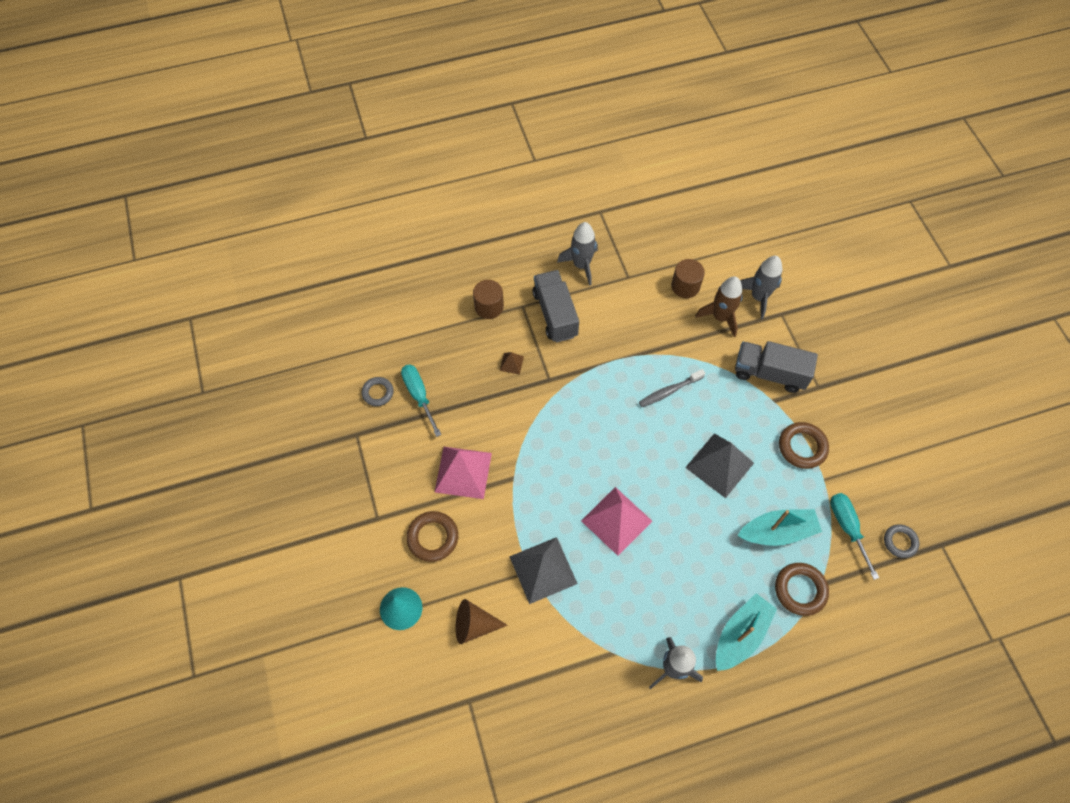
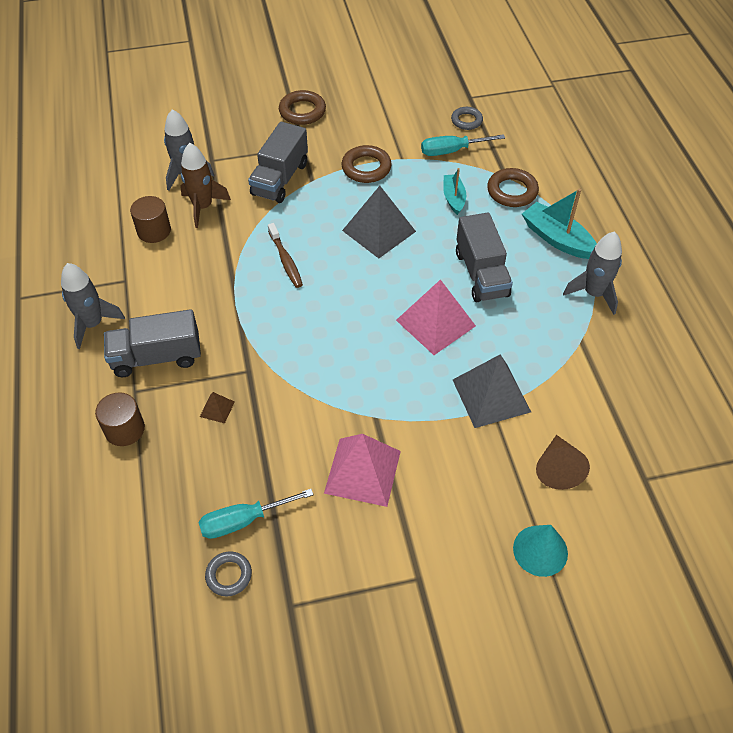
camera: 85 degrees left, 10 degrees down
(433, 537) = (448, 510): brown ring -> brown ring (302, 111)
(669, 391) = (286, 260): grey toothbrush -> brown toothbrush
(681, 560) = (481, 274): none -> grey truck
(777, 532) = (453, 198): turquoise boat -> turquoise boat, size x0.63

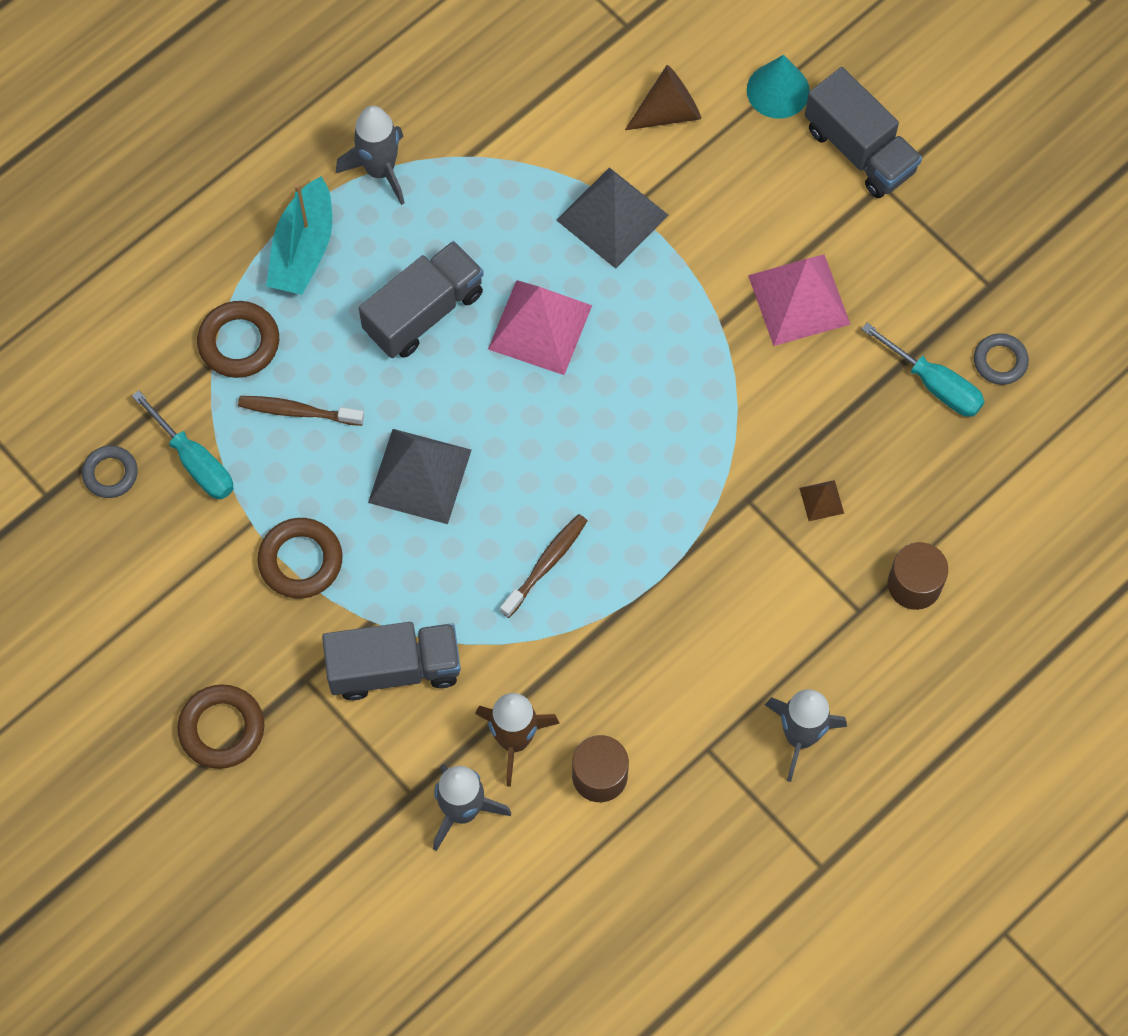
camera: 120 degrees left, 15 degrees up
(157, 357) = (797, 619): grey truck -> grey truck (859, 150)
(453, 198) = (297, 411): turquoise boat -> brown toothbrush

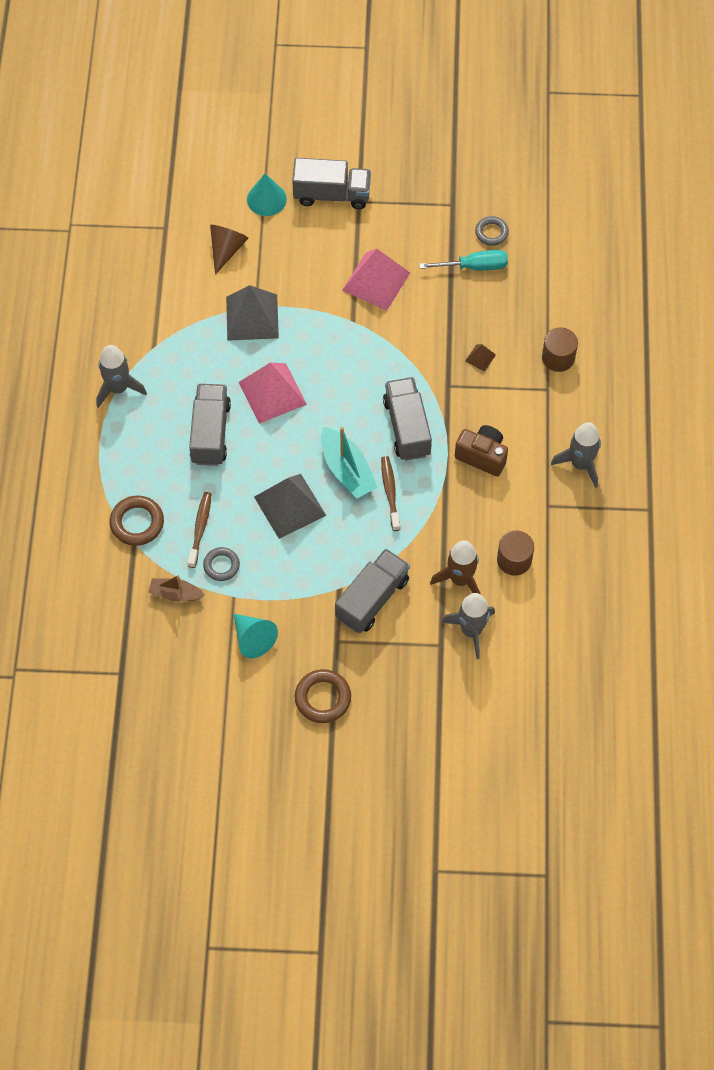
camera: 45 degrees left, 5 degrees down
(110, 474) = (141, 636): grey ring -> grey ring (221, 565)
(194, 461) = (175, 594): turquoise screwdriver -> brown boat
(220, 590) = (253, 638): none -> turquoise cone
(297, 411) = (200, 528): brown toothbrush -> brown toothbrush turned 135 degrees clockwise
(300, 561) = (276, 592): brown ring -> none
(303, 249) = (121, 455): turquoise boat -> turquoise boat (347, 470)
(647, 506) = (407, 427): none -> grey truck
(696, 619) = (482, 456): none -> brown camera

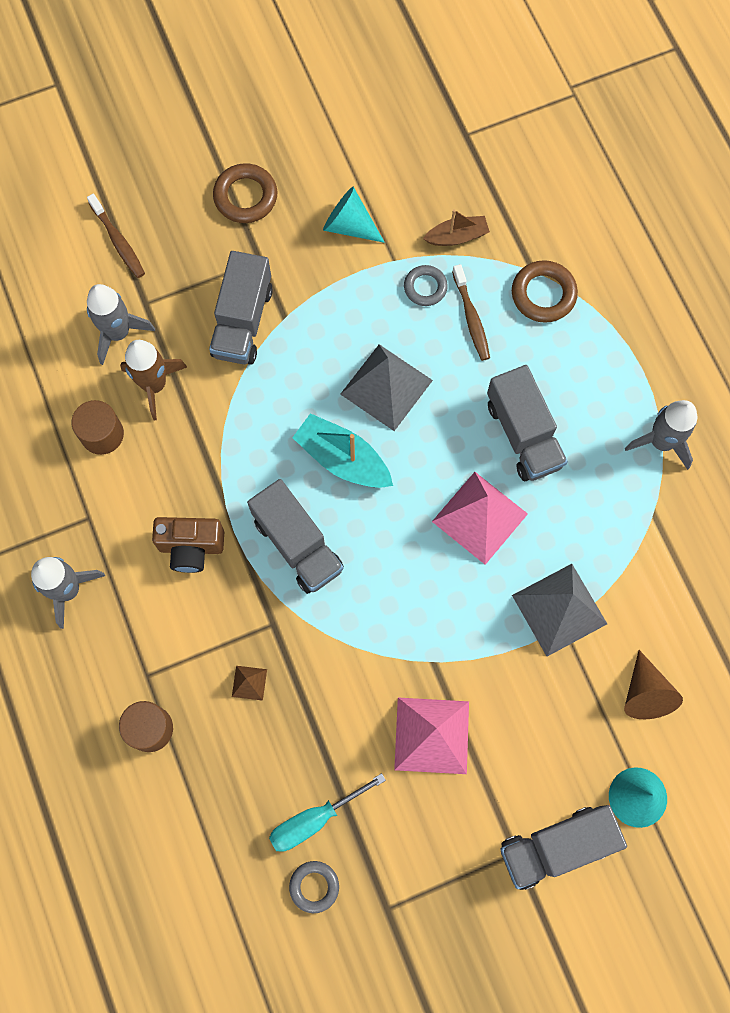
camera: 155 degrees right, 10 degrees up
(390, 492) = (280, 453): brown toothbrush -> brown toothbrush (118, 241)

